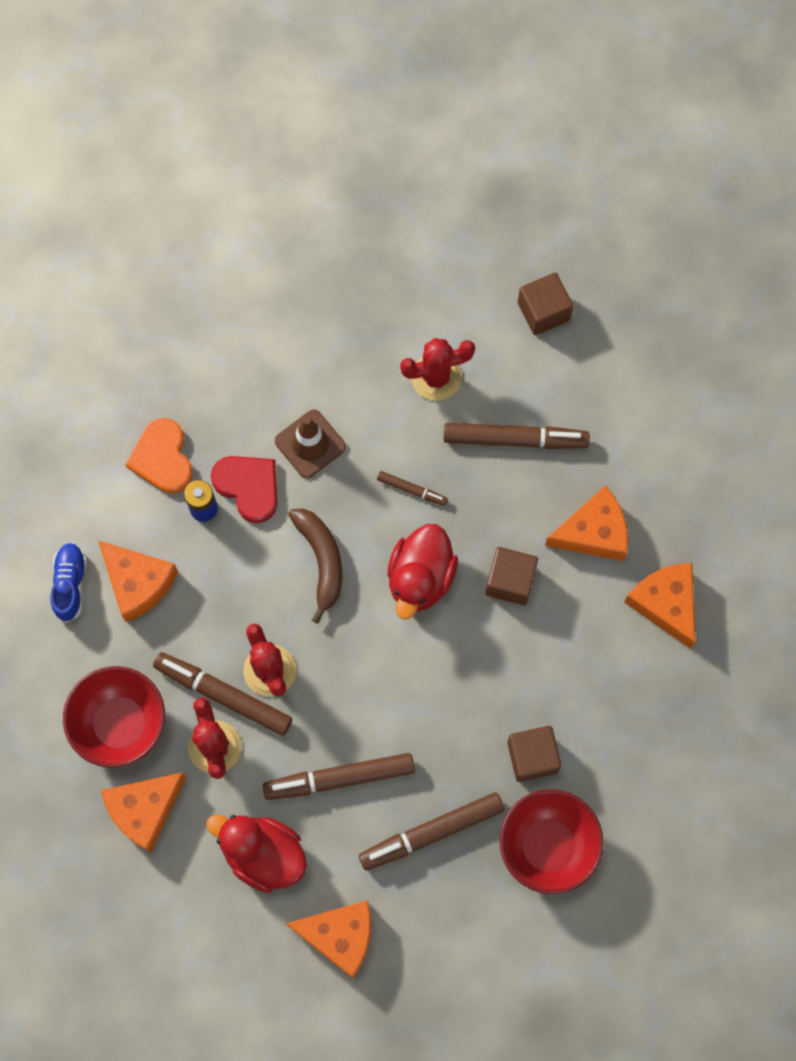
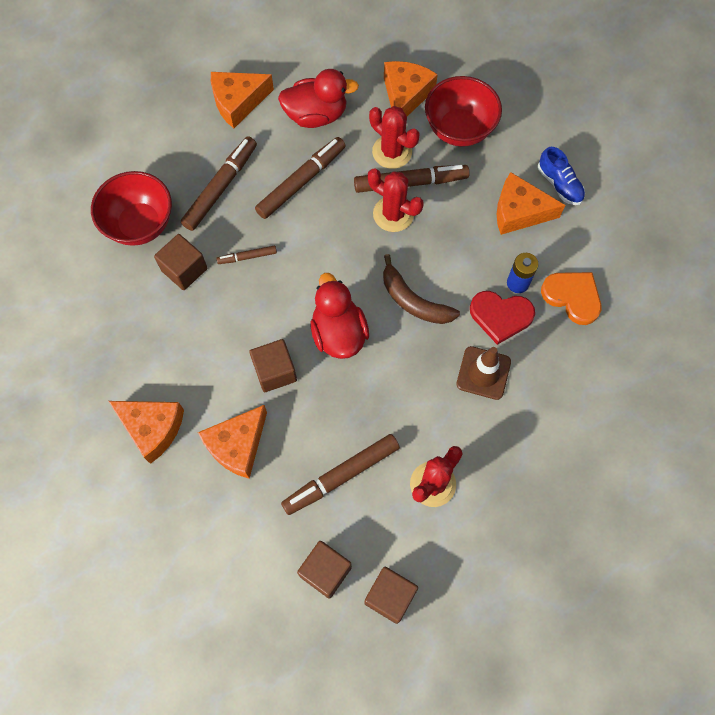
camera: 145 degrees right, 5 degrees down
(412, 490) = (388, 388): brown marker -> brown marker (247, 257)
(586, 368) = (325, 571): none -> brown cube

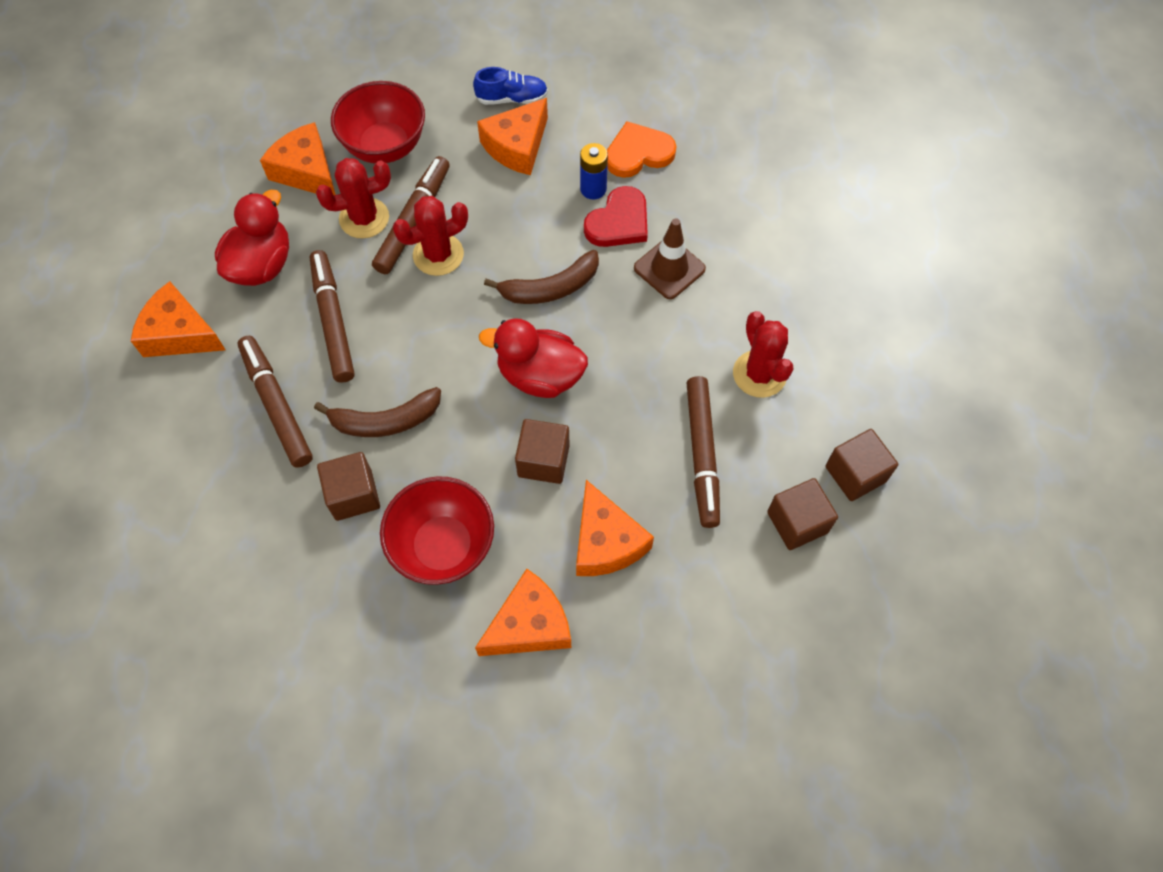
camera: 60 degrees left, 5 degrees down
(140, 224) = (258, 516): red bowl -> red bowl (443, 546)
(238, 102) = (180, 333): orange cheese -> orange cheese turned 105 degrees clockwise
(247, 257) = (385, 421): brown marker -> brown banana

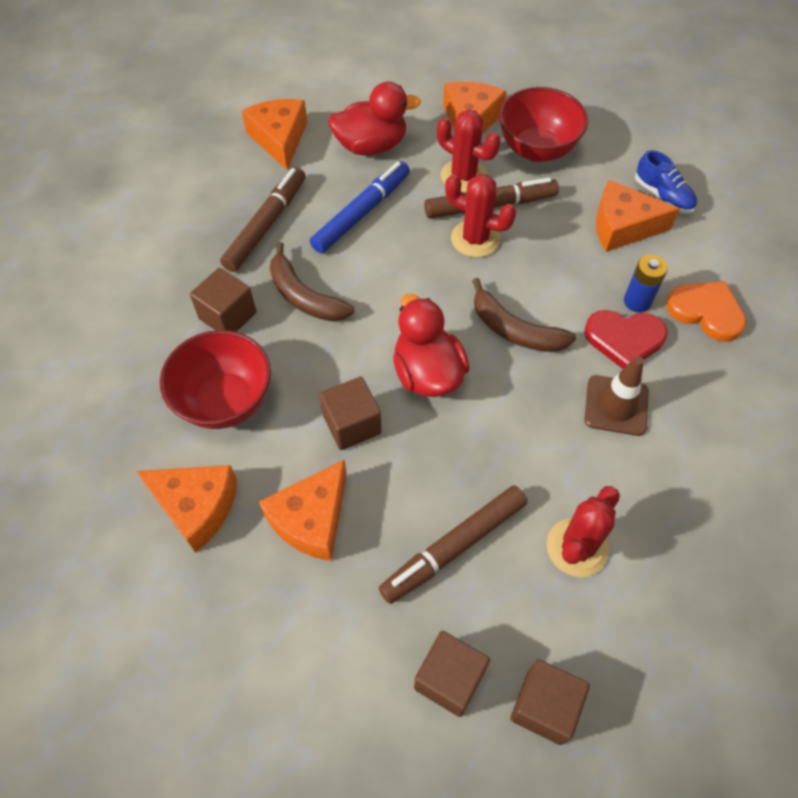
camera: 55 degrees right, 5 degrees down
(333, 321) = (361, 213): brown marker -> blue marker

